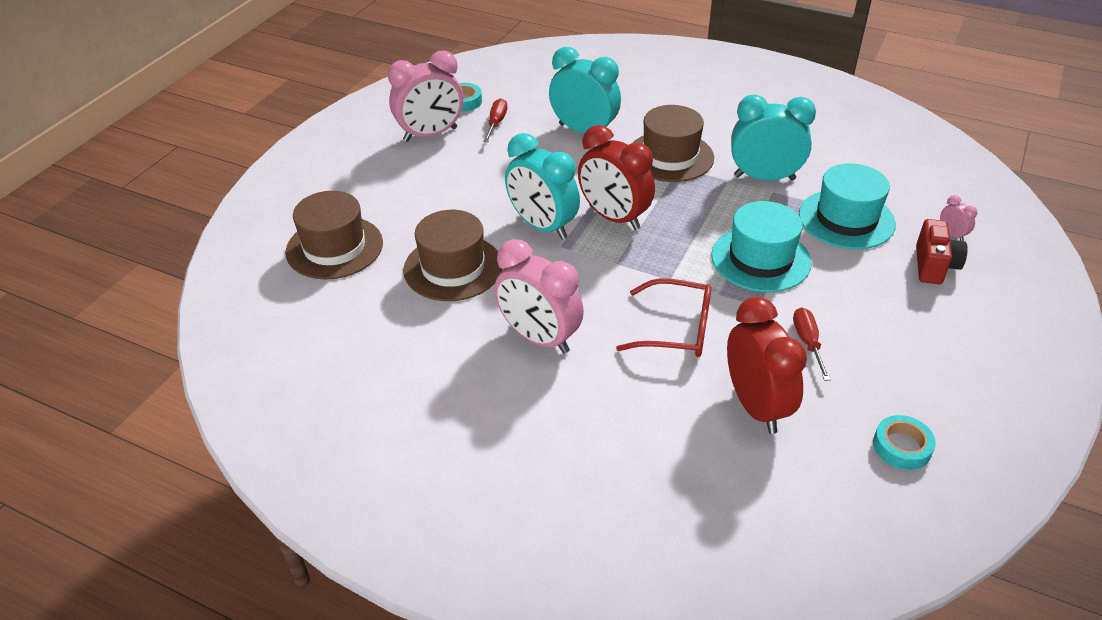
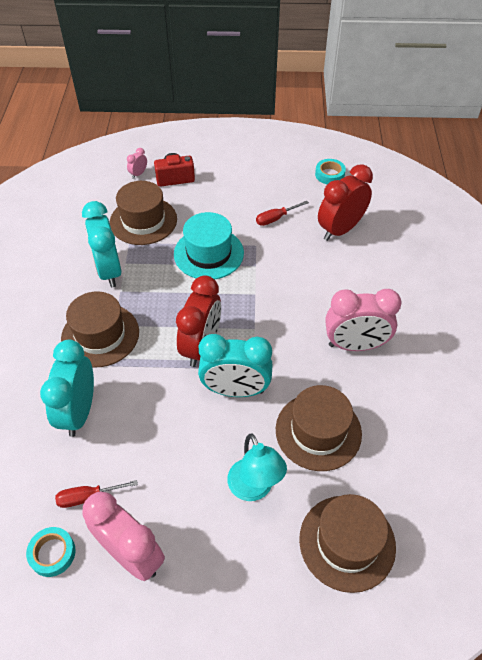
camera: 115 degrees left, 10 degrees up
(429, 209) = (254, 489): none -> turquoise lamp
(539, 338) = (355, 345): pink clock -> pink clock turned 75 degrees clockwise
(542, 226) = (235, 390): turquoise clock -> turquoise clock turned 75 degrees clockwise
(677, 329) = (301, 277): red glasses -> none
(846, 219) = (143, 221): turquoise hat -> brown hat

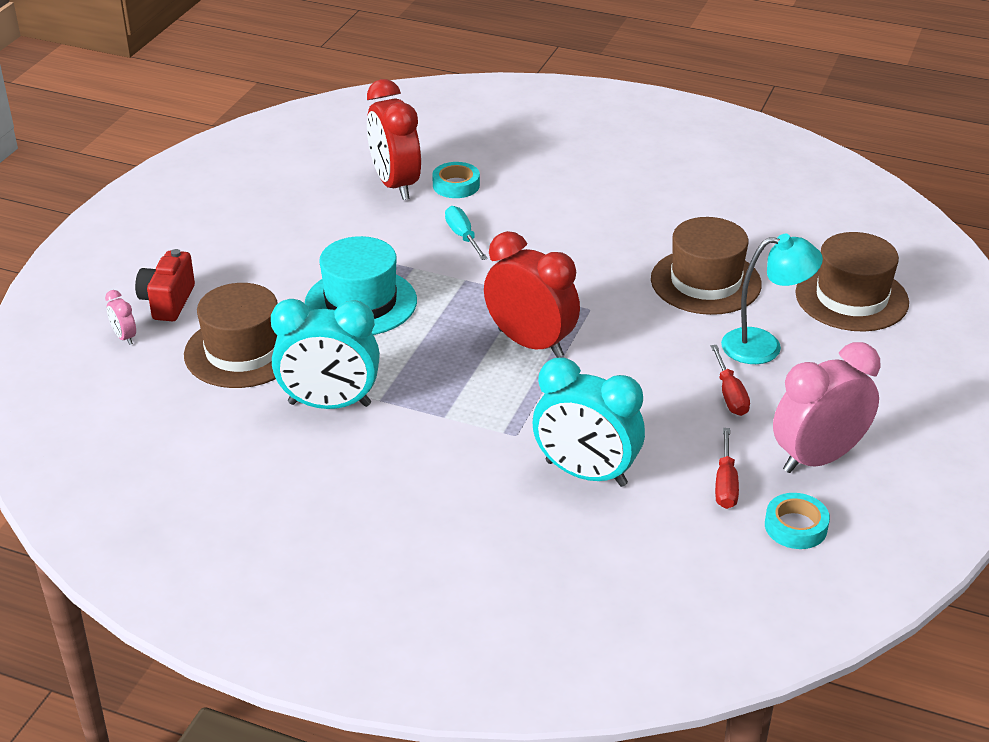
camera: 70 degrees left, 15 degrees down
(100, 335) = (456, 433): brown hat -> none
(235, 390) = (616, 330): turquoise clock -> none
(275, 218) = (334, 230): red screwdriver -> red screwdriver (730, 395)
(302, 279) = (462, 236): none -> turquoise screwdriver
(329, 174) = (281, 165): turquoise tape -> turquoise tape (456, 185)
(355, 345) = (595, 224): pink clock -> none

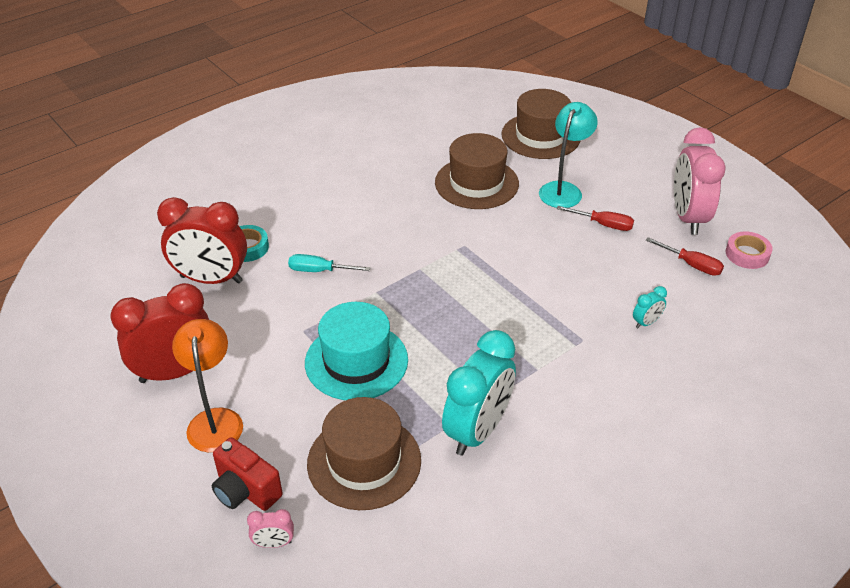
camera: 60 degrees left, 5 degrees up
(231, 256) = (215, 420): none -> orange lamp
(530, 343) = (482, 290): red clock -> red clock (175, 372)
(586, 473) = (646, 323): turquoise clock -> turquoise clock, size x0.42
(795, 527) = (747, 254): turquoise tape -> pink tape

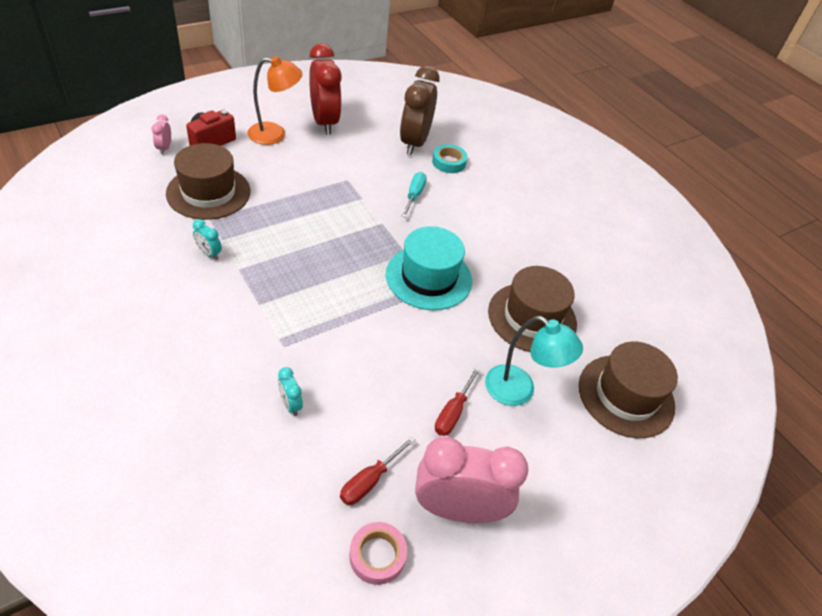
camera: 90 degrees right, 5 degrees up
(211, 279) = (414, 143): red clock -> brown clock
(356, 361) = (306, 202): turquoise hat -> turquoise hat (428, 277)
(477, 431) = (209, 253): turquoise clock -> turquoise clock, size x0.42

